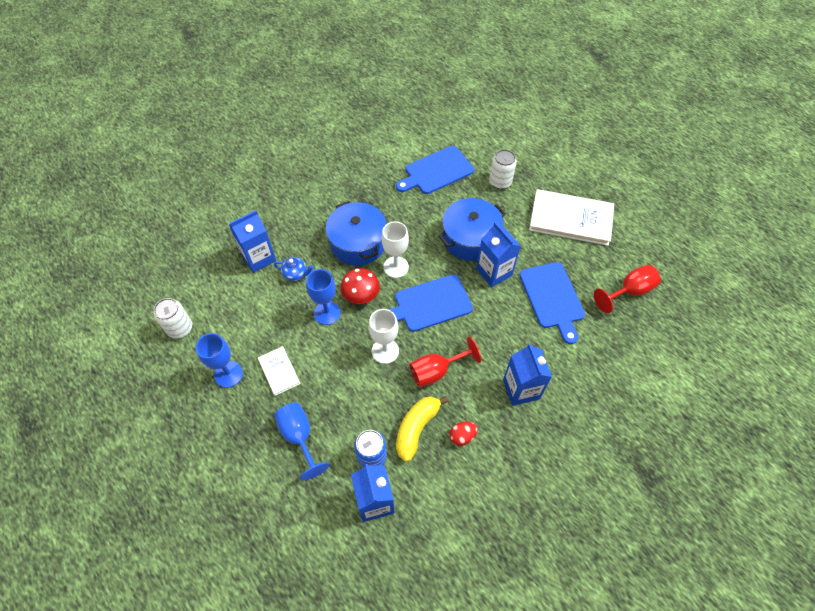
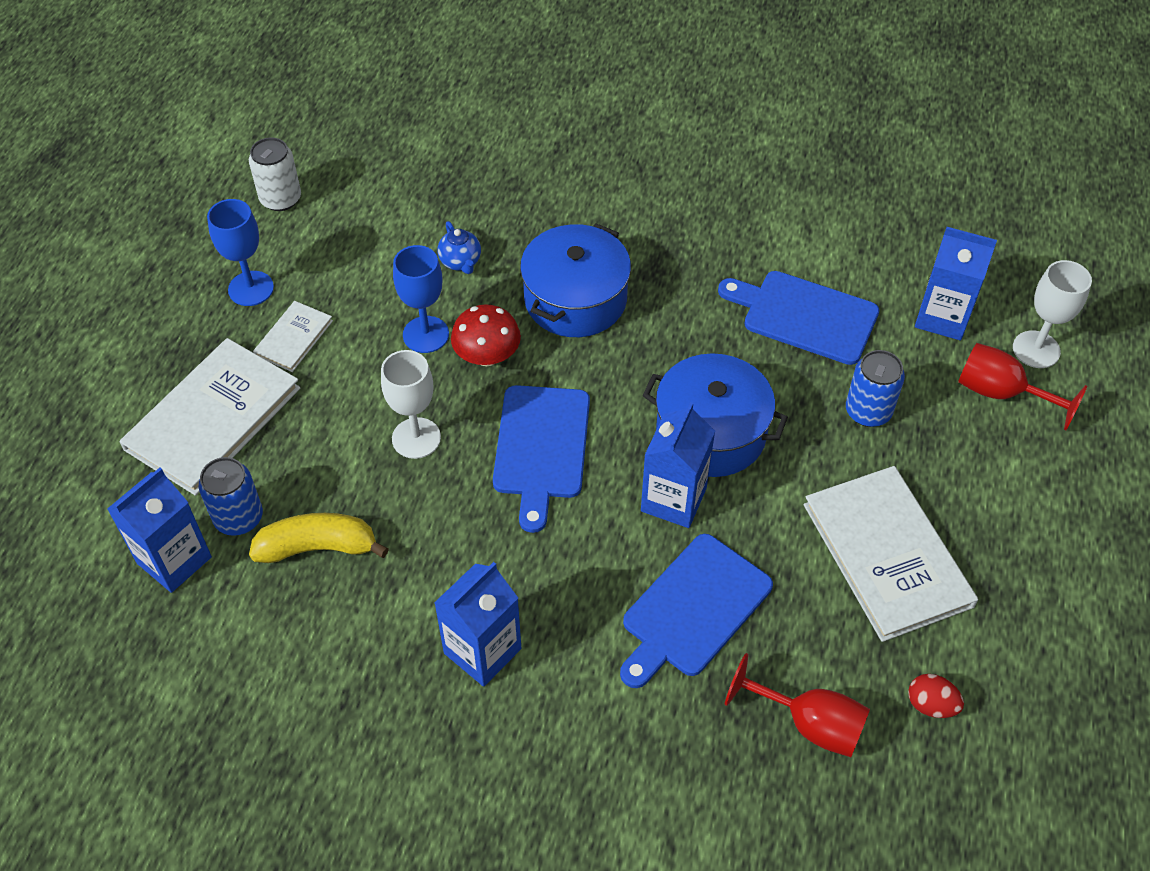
camera: 55 degrees right, 5 degrees down
(259, 258) = (453, 207): blue carton -> blue carton (942, 317)
(299, 436) = (213, 418): blue goblet -> white book
(396, 267) = (572, 368): white goblet -> white goblet (1036, 349)
(430, 304) = (541, 447): blue cutting board -> blue cutting board turned 120 degrees counterclockwise
(436, 371) = (430, 520): red goblet -> red goblet (1001, 393)
(462, 436) = (345, 613): red egg -> red egg (930, 705)
(500, 182) = (868, 411): white can -> blue can

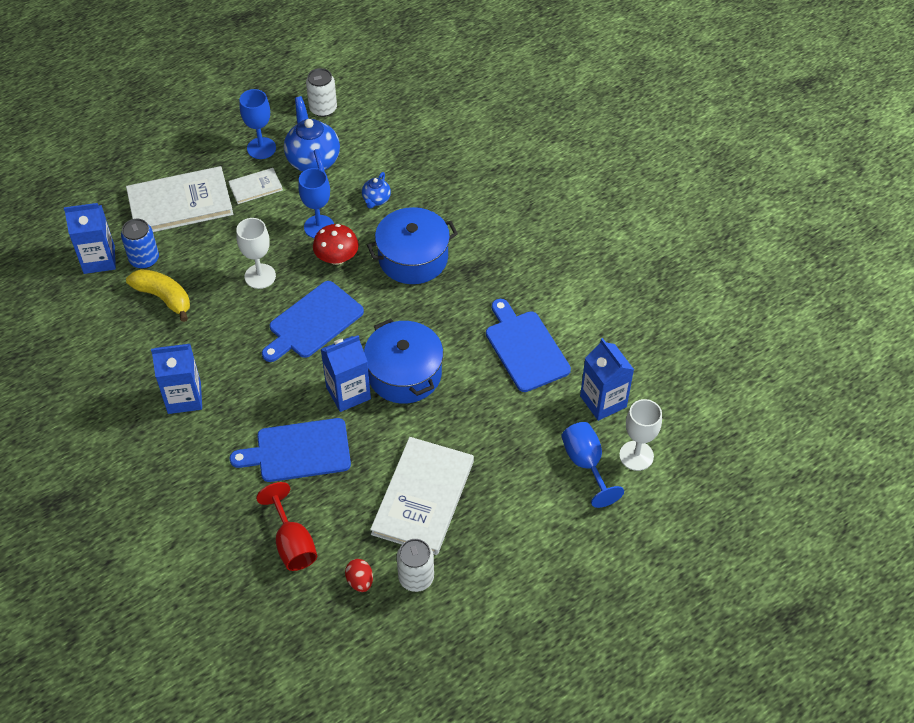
camera: 40 degrees right, 0 degrees up
(333, 264) = (313, 160): none -> blue teapot
(868, 411) = (500, 421): blue can -> none
(982, 650) = (416, 577): none -> white can
(1001, 393) = (586, 464): red goblet -> blue goblet

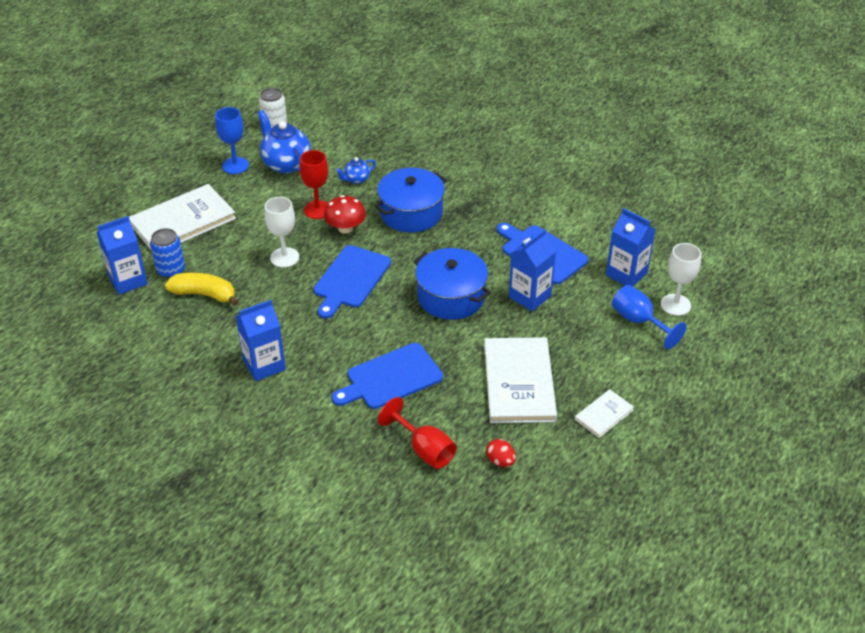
camera: 20 degrees left, 10 degrees down
(255, 187) = (245, 194): white book -> white book (604, 414)
(319, 227) = (317, 210): blue goblet -> red goblet
(348, 393) = (410, 323): blue carton -> blue carton (529, 296)
(376, 200) = (356, 179): blue teapot -> blue teapot turned 60 degrees clockwise
(416, 577) = (547, 444): white can -> none

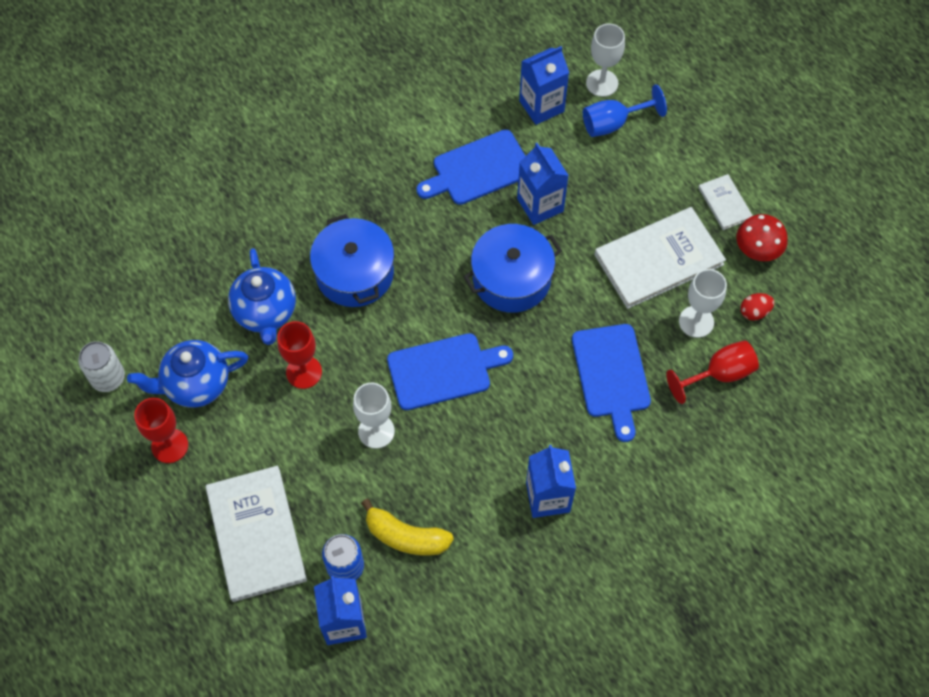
camera: 70 degrees left, 20 degrees up
(204, 294) = (406, 536): yellow banana -> yellow banana turned 105 degrees counterclockwise
(235, 165) = (170, 446): blue goblet -> red goblet
(345, 228) = (352, 351): red mushroom -> red mushroom (757, 249)
(350, 279) = (443, 370): blue cutting board -> blue cutting board turned 60 degrees counterclockwise
(356, 179) = (266, 313): blue teapot -> blue teapot, size x1.95
(469, 422) = (696, 321): none -> white goblet
(519, 382) = (658, 259): white book -> white book turned 45 degrees counterclockwise

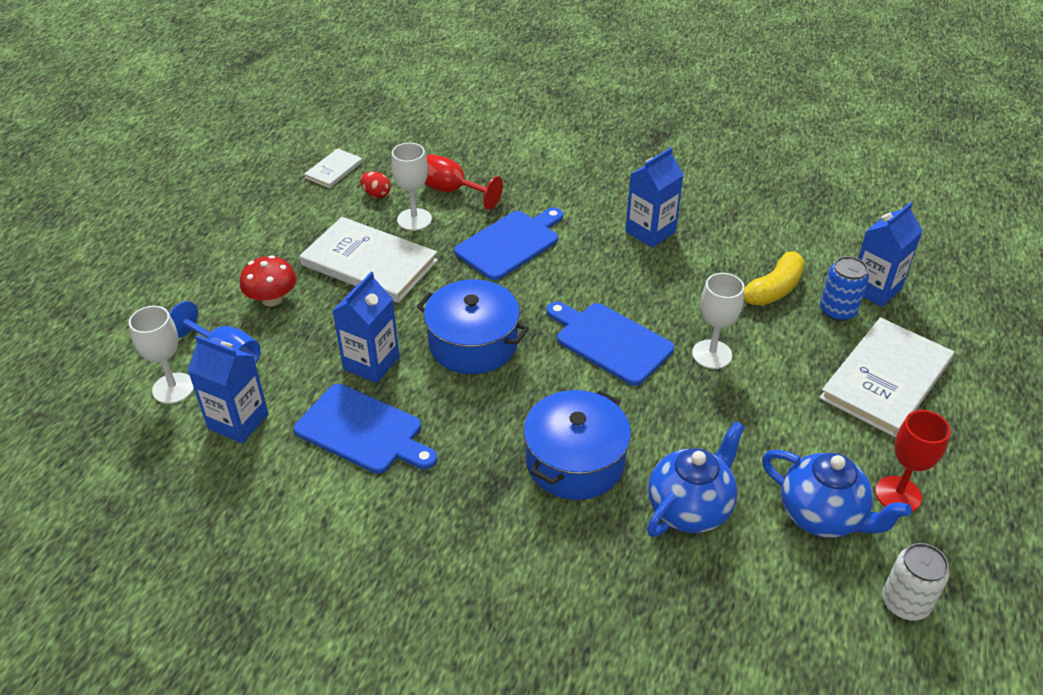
camera: 125 degrees left, 20 degrees down
(304, 372) = (716, 437): red goblet -> none
(406, 536) = (772, 290): yellow banana -> yellow banana turned 60 degrees clockwise
(724, 203) = (273, 249): white book -> white book (334, 170)
(757, 249) = (310, 214): red mushroom -> red mushroom (272, 299)

